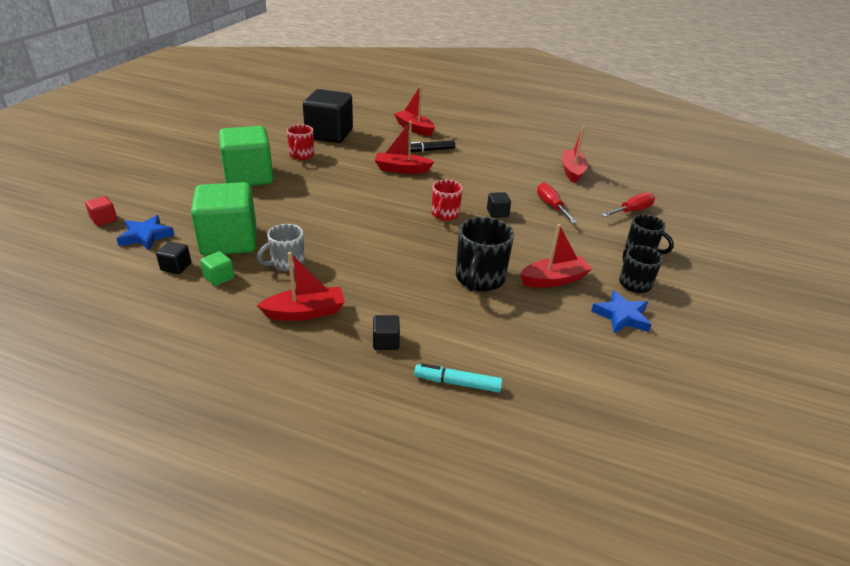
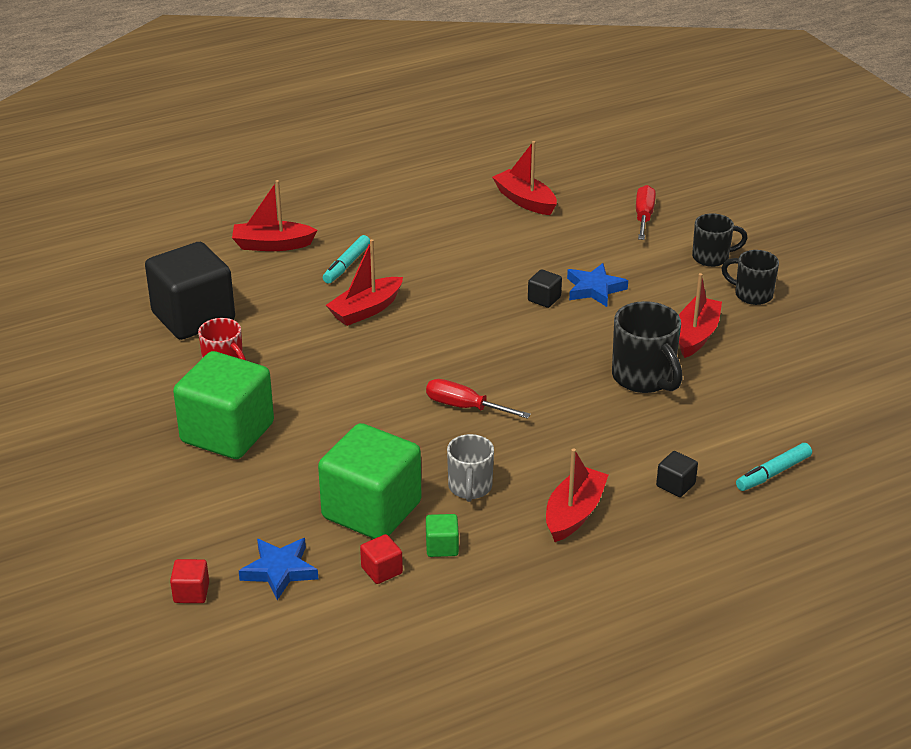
camera: 45 degrees left, 0 degrees up
(176, 267) = (382, 570): black cube -> red cube
(430, 150) = (347, 265): black marker -> turquoise marker
(444, 215) = (504, 334): red mug -> none
(551, 206) = (574, 258): red screwdriver -> red screwdriver (465, 407)
(621, 316) = (787, 332): blue star -> blue star (594, 289)

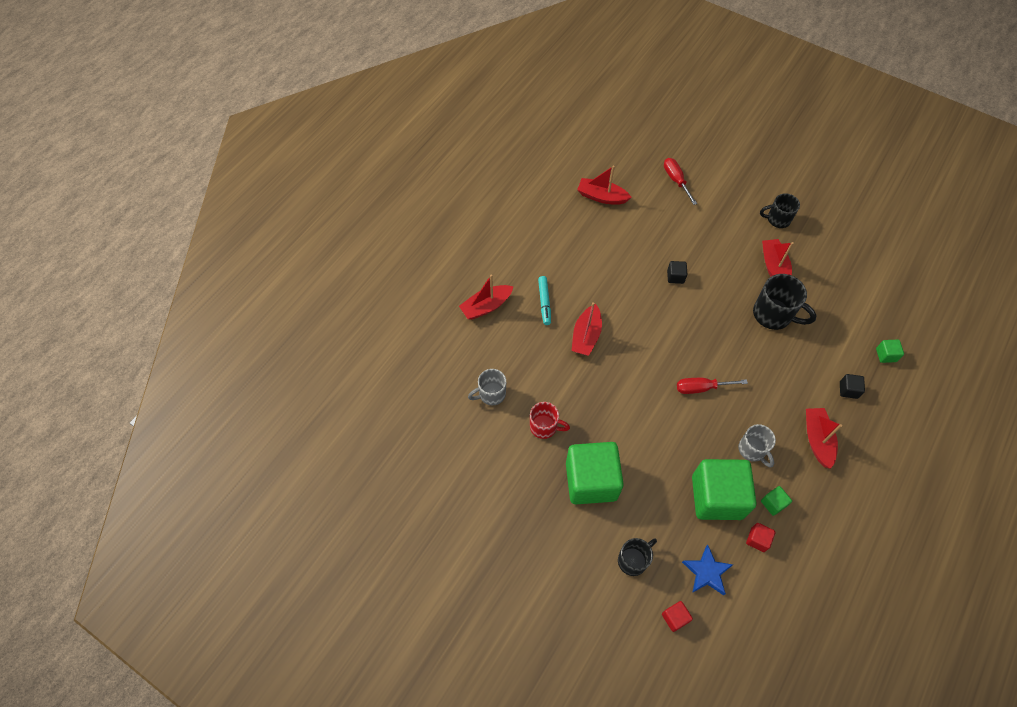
camera: 30 degrees left, 25 degrees up
(193, 317) = (491, 394): black cube -> grey mug
(594, 289) = (695, 255): blue star -> none
(712, 257) = (736, 198): black mug -> black mug (633, 560)
(773, 473) = (885, 355): turquoise marker -> green cube

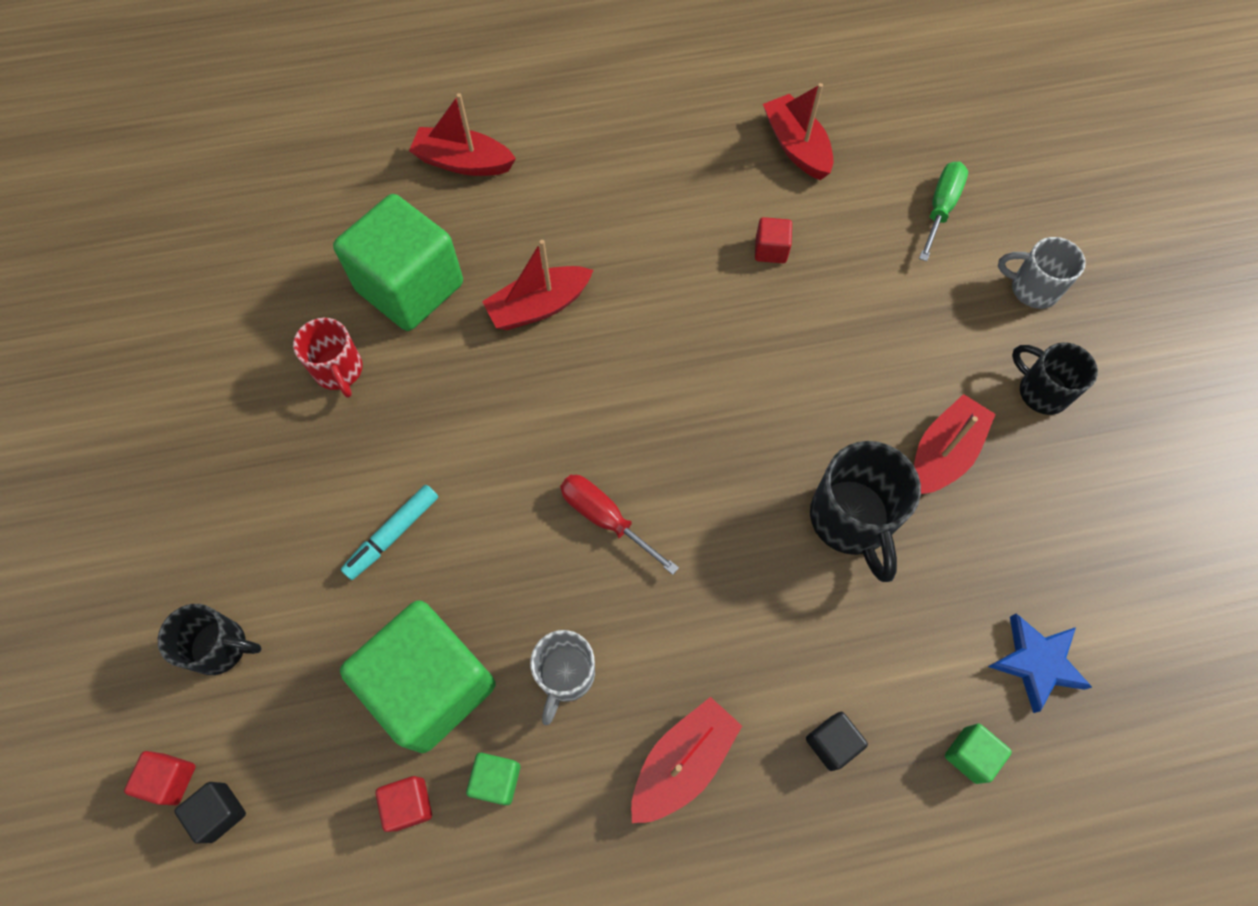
camera: 45 degrees right, 5 degrees up
(491, 394) = (331, 272): grey mug -> grey mug (1032, 289)
(544, 302) = (541, 218): turquoise marker -> turquoise marker (393, 535)
(591, 481) = (305, 493): green cube -> green cube (410, 287)
(639, 244) = (770, 250): none -> red cube
(675, 277) = (766, 337): black cube -> black cube (220, 812)
(676, 180) = (940, 208): red screwdriver -> green screwdriver
(707, 572) = (286, 768): blue star -> blue star (1036, 662)

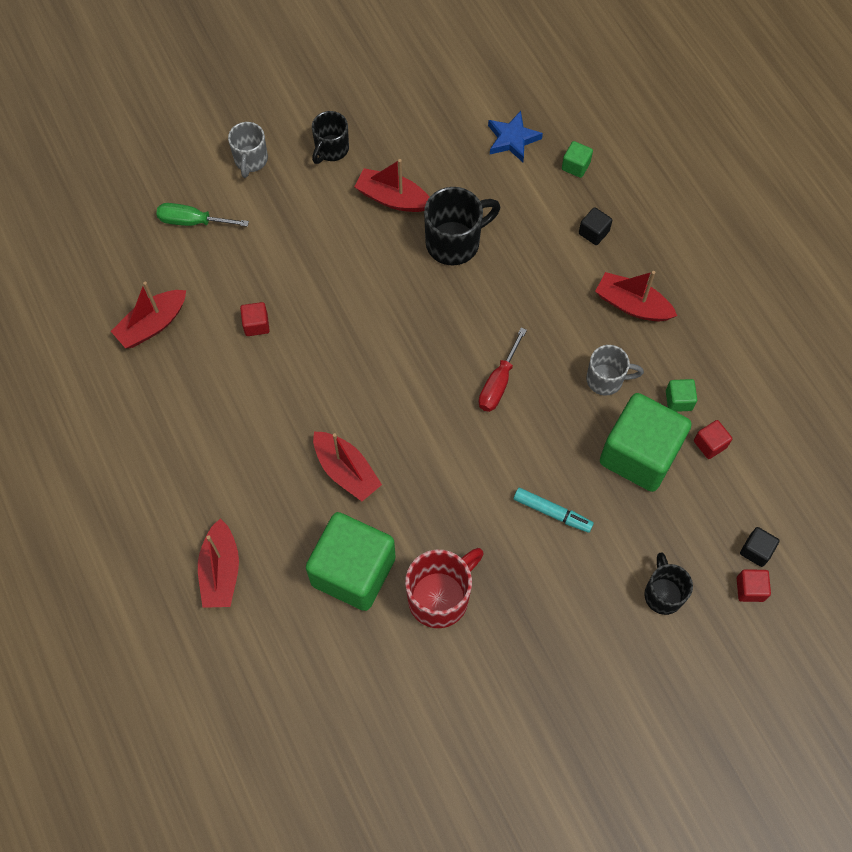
camera: 105 degrees left, 0 degrees up
(339, 371) = (440, 597): red mug -> red mug, size x1.54

